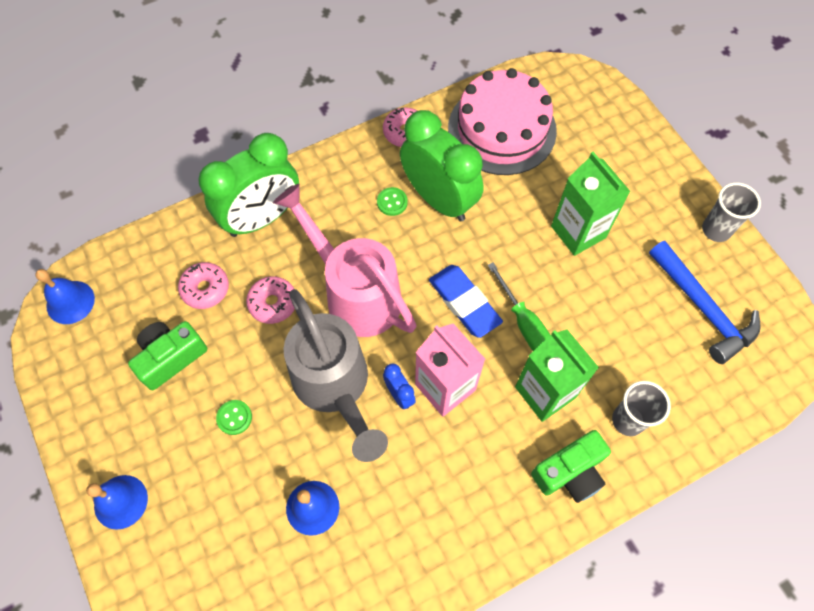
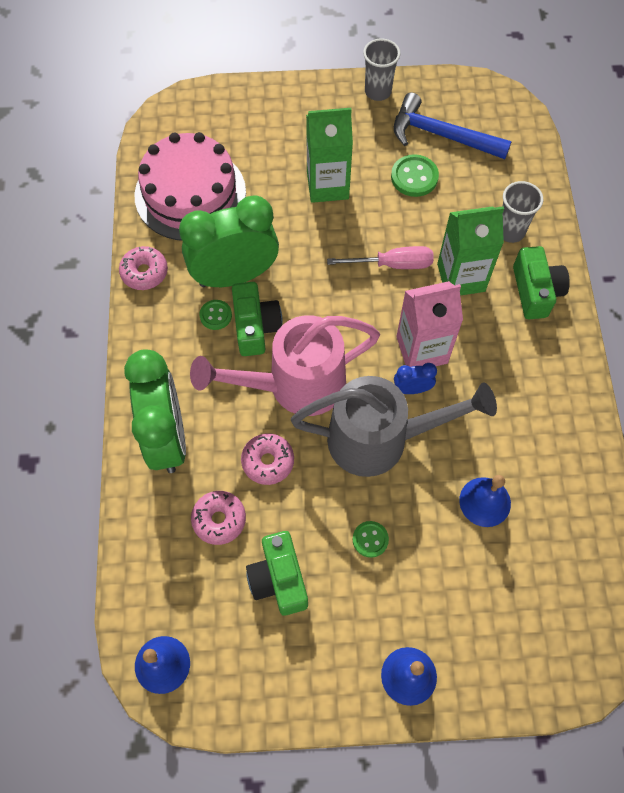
camera: 65 degrees left, 0 degrees up
(397, 237) = (255, 327): none -> green camera
(464, 303) = (350, 301): blue eraser -> none
(524, 323) = (392, 264): green screwdriver -> pink screwdriver
(636, 303) = (414, 177): none -> green button
(703, 308) = (441, 135): blue hammer -> blue hammer turned 150 degrees counterclockwise

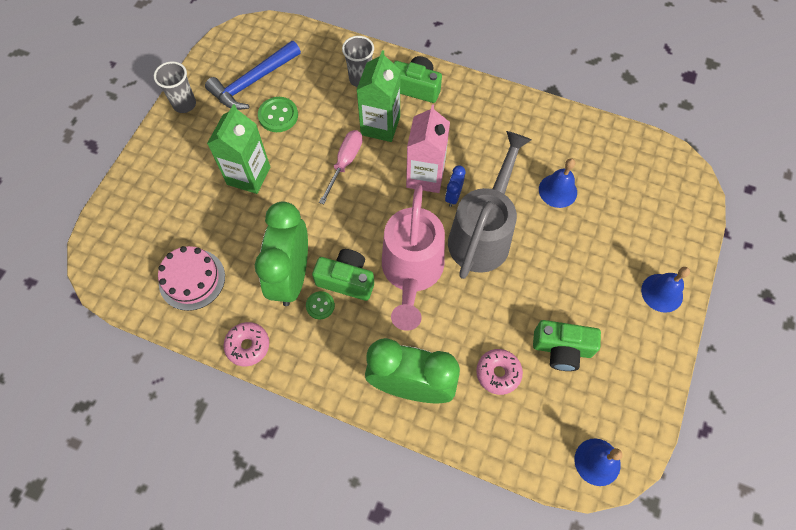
camera: 65 degrees left, 0 degrees up
(190, 194) = (192, 279): pink cake -> pink cake, size x0.63
(268, 461) = (466, 318): pink donut -> none
(370, 539) = (556, 274): green button -> none

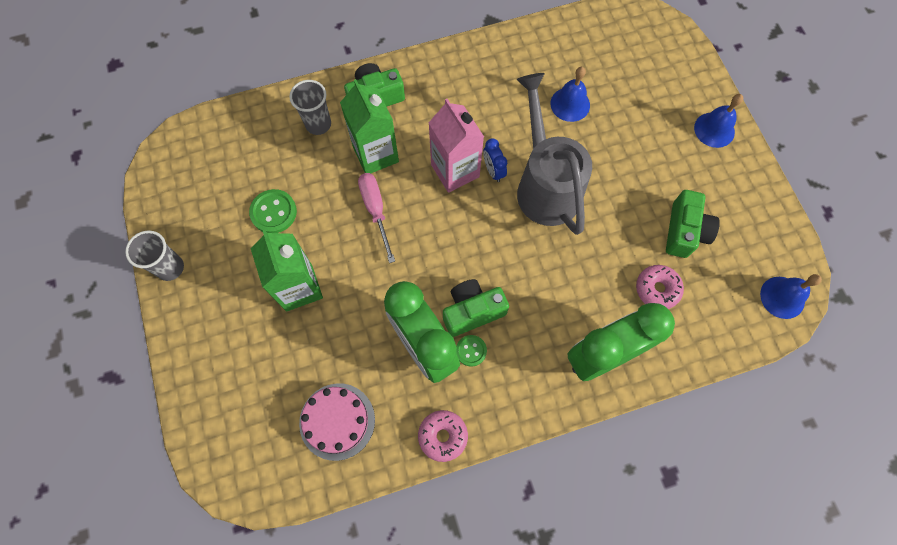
camera: 40 degrees left, 5 degrees up
(252, 82) = (218, 198): blue hammer -> none
(411, 272) = (518, 261): pink watering can -> none
(562, 349) = (684, 231): green camera -> green camera turned 45 degrees counterclockwise

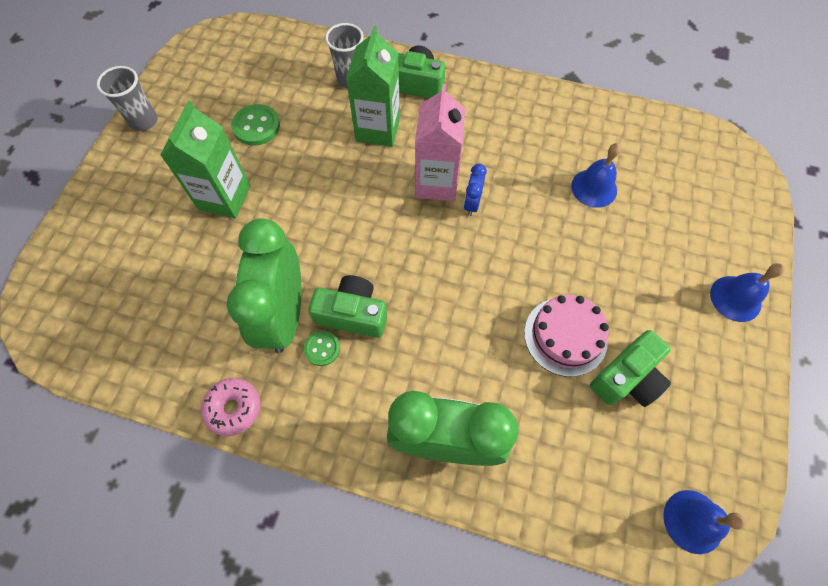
camera: 35 degrees right, 5 degrees down
(337, 421) = (159, 329): pink cake -> pink cake (565, 336)
(376, 211) = (339, 175): pink screwdriver -> none
(545, 186) = (512, 246): grey watering can -> none
(657, 289) = (552, 416): pink donut -> none

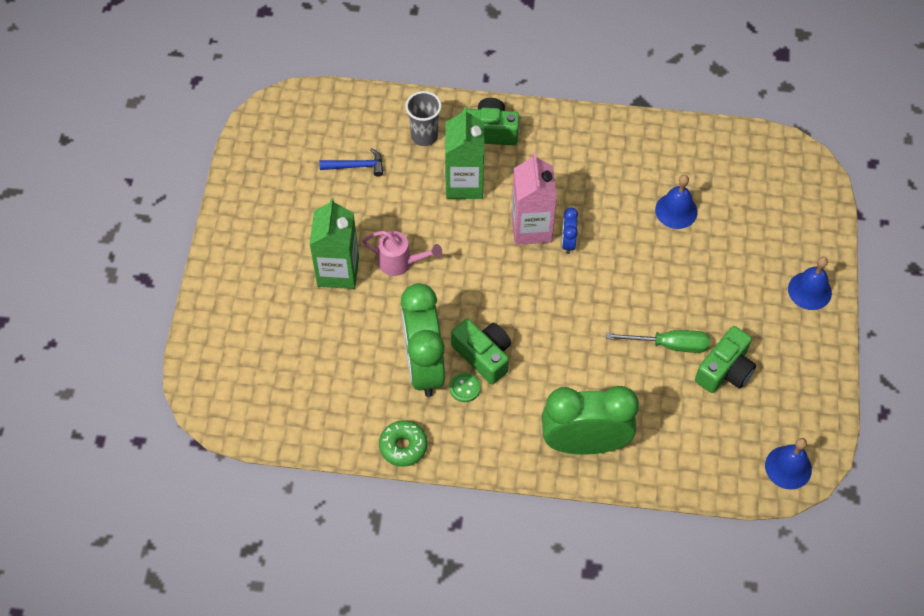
camera: 10 degrees left, 5 degrees down
(144, 121) = (234, 209): grey cup -> none
(233, 408) = (403, 446): pink donut -> green donut
(256, 126) = (346, 198): green button -> none
(276, 98) = (356, 166): none -> blue hammer
(291, 198) = (400, 262): none -> pink watering can
(352, 314) = (483, 355): green camera -> green camera turned 45 degrees clockwise
(565, 336) = (669, 345): pink cake -> green screwdriver

